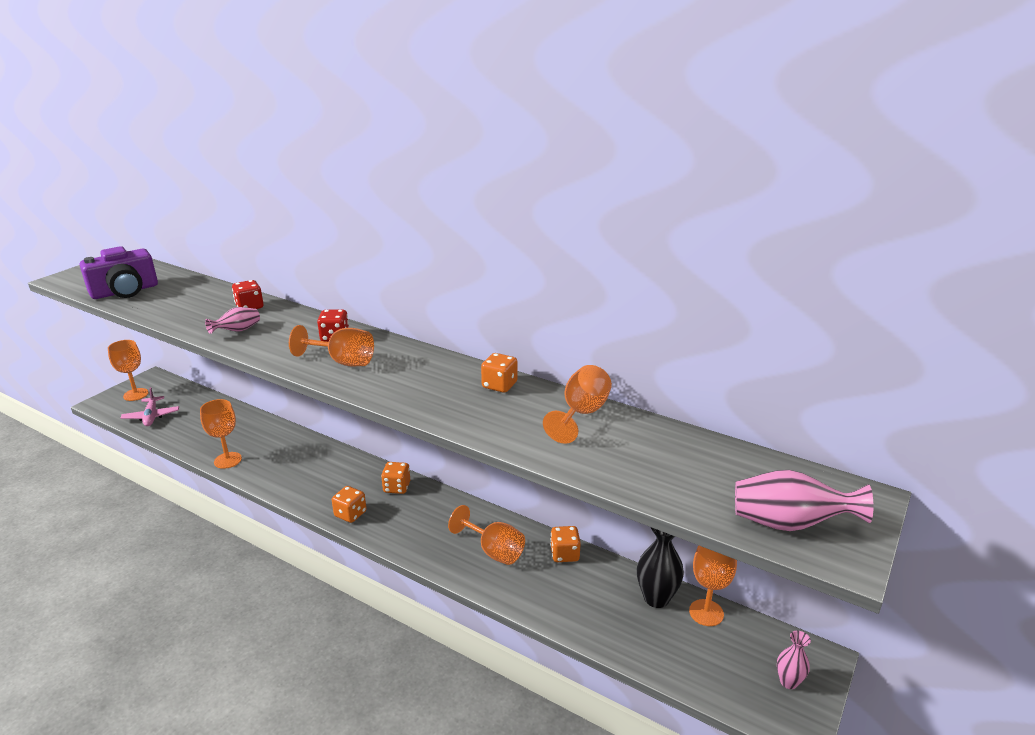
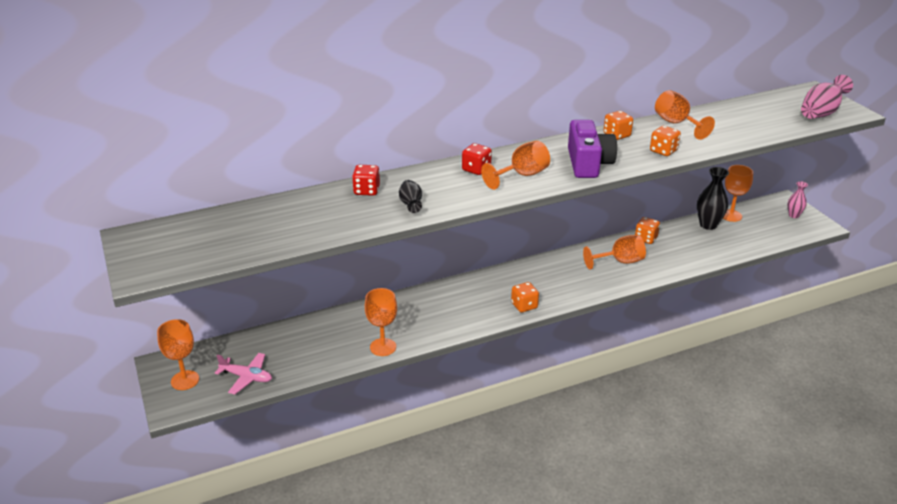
camera: 55 degrees left, 5 degrees up
(125, 291) = (236, 243): purple camera -> purple camera (588, 163)
(237, 330) = (411, 204): pink vase -> black vase
(397, 487) = (511, 276): orange dice -> orange dice (663, 151)

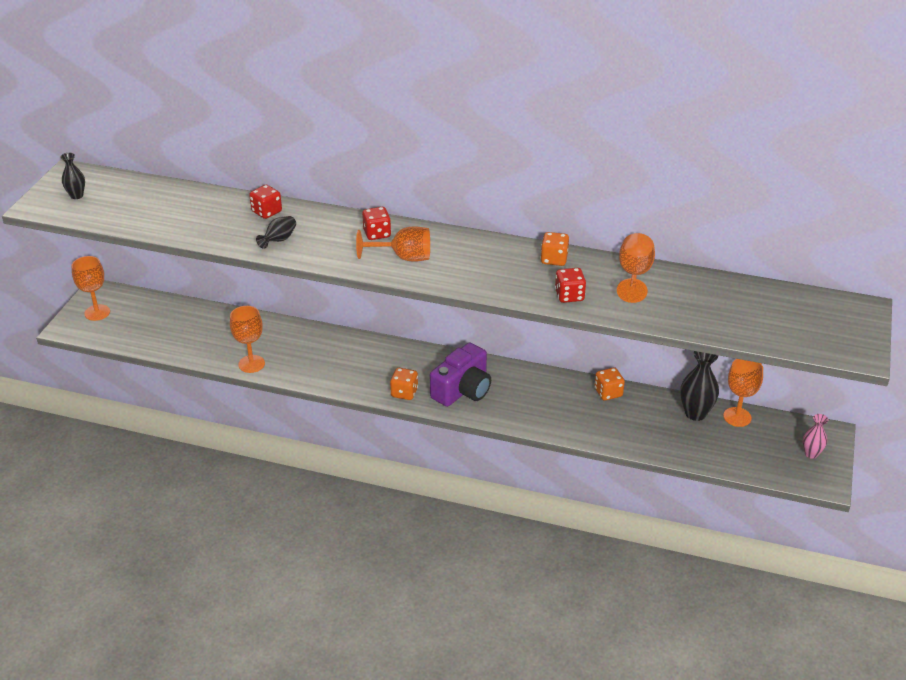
camera: 40 degrees right, 5 degrees up
(169, 250) = (76, 195): none -> black vase
(246, 377) = (135, 333): pink plane -> none
(588, 163) = (478, 274): purple camera -> purple camera (463, 390)
(620, 262) = (548, 401): orange goblet -> none
(663, 151) = (569, 296): orange dice -> red dice
(821, 113) = (818, 337): pink vase -> none

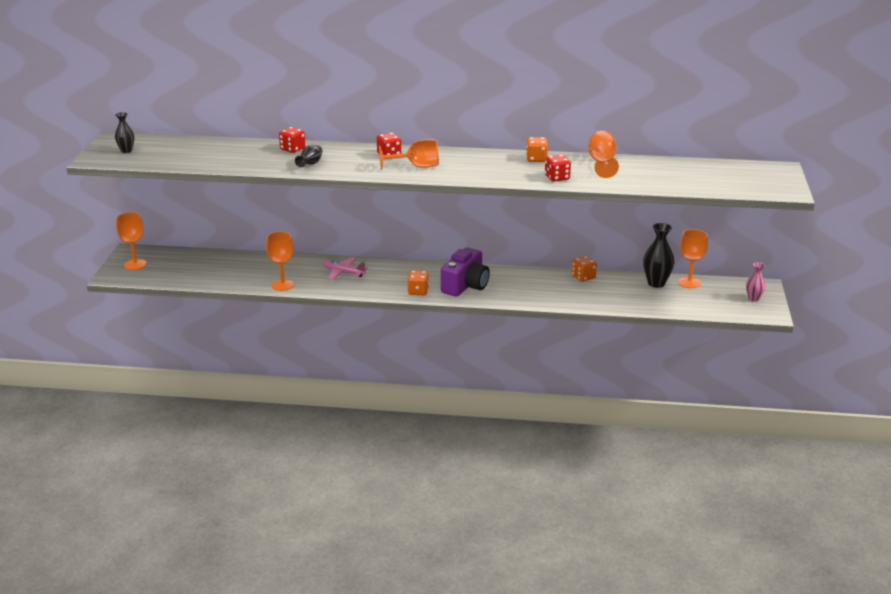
camera: 10 degrees left, 10 degrees down
(326, 352) = (343, 273): none -> pink plane

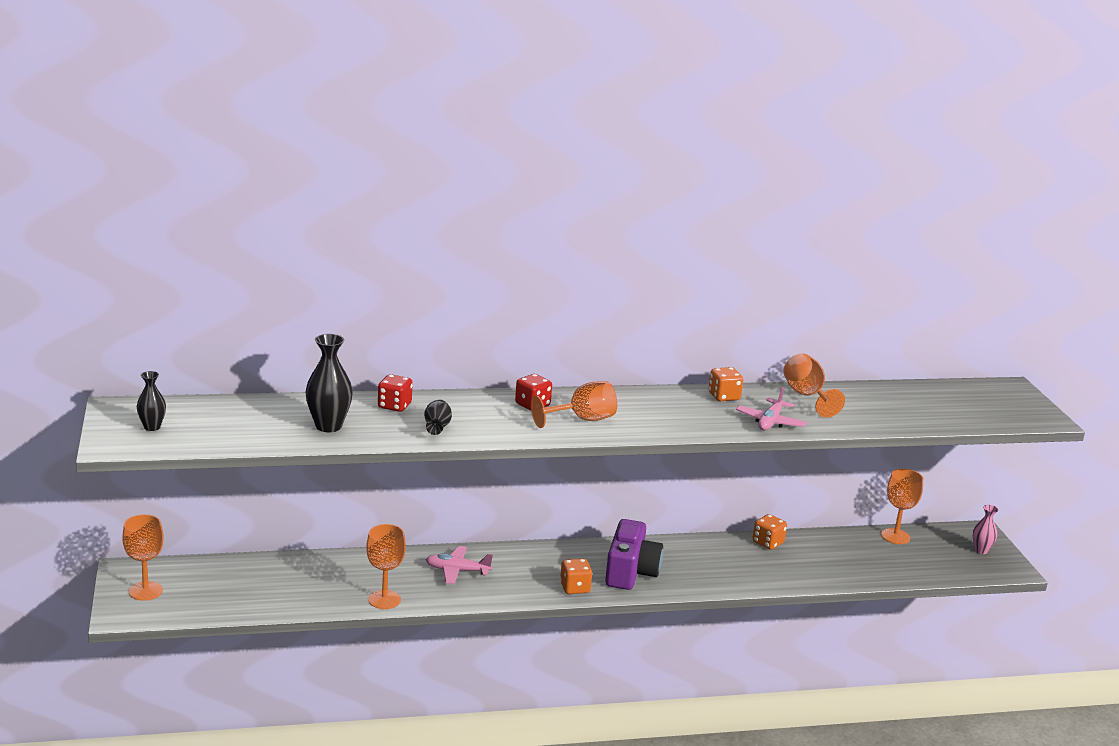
camera: 20 degrees left, 5 degrees down
(557, 178) = (770, 422): red dice -> pink plane
(656, 283) = (858, 542): black vase -> black vase (328, 426)

